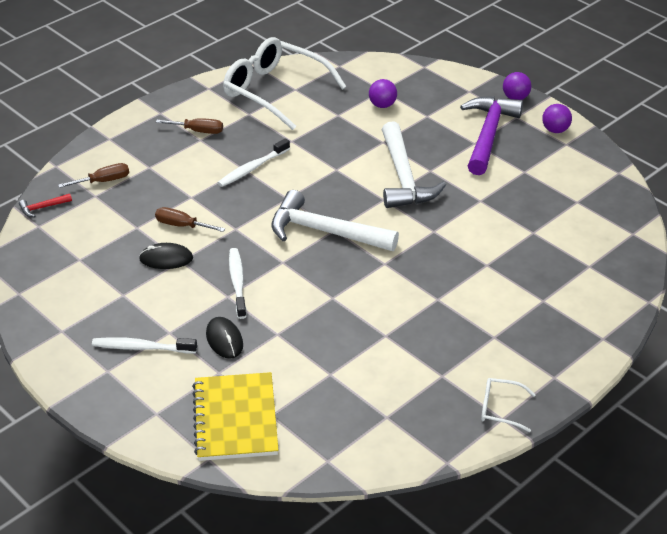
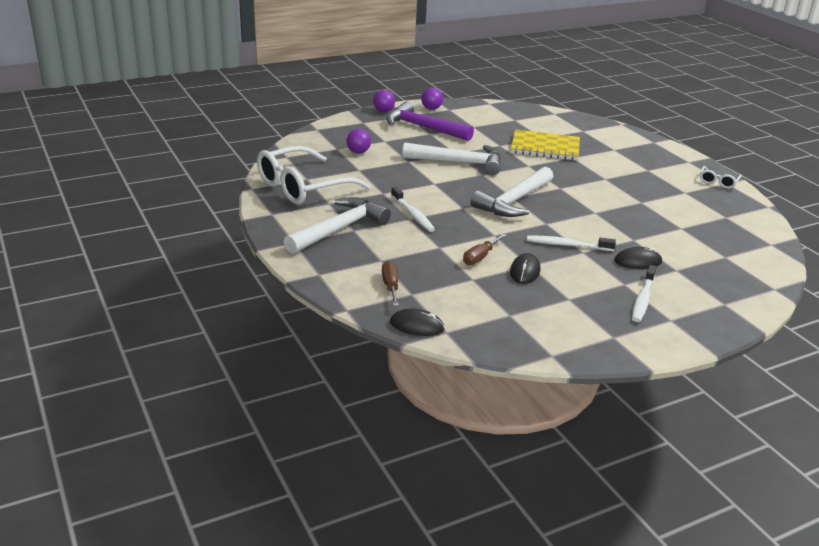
camera: 75 degrees left, 10 degrees down
(42, 208) = (417, 326): red hammer -> black mouse
(198, 131) = (339, 229): brown screwdriver -> white hammer
(235, 419) = (730, 271): yellow notebook -> yellow notebook (545, 147)

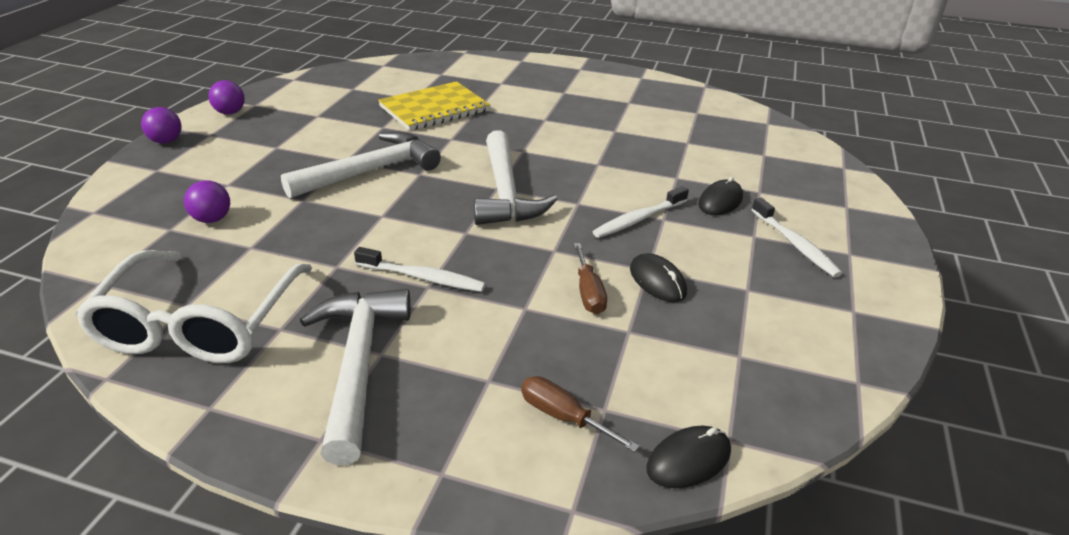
camera: 45 degrees left, 5 degrees up
(423, 127) = (255, 143): purple hammer -> none
(718, 181) = (634, 79): white glasses -> none

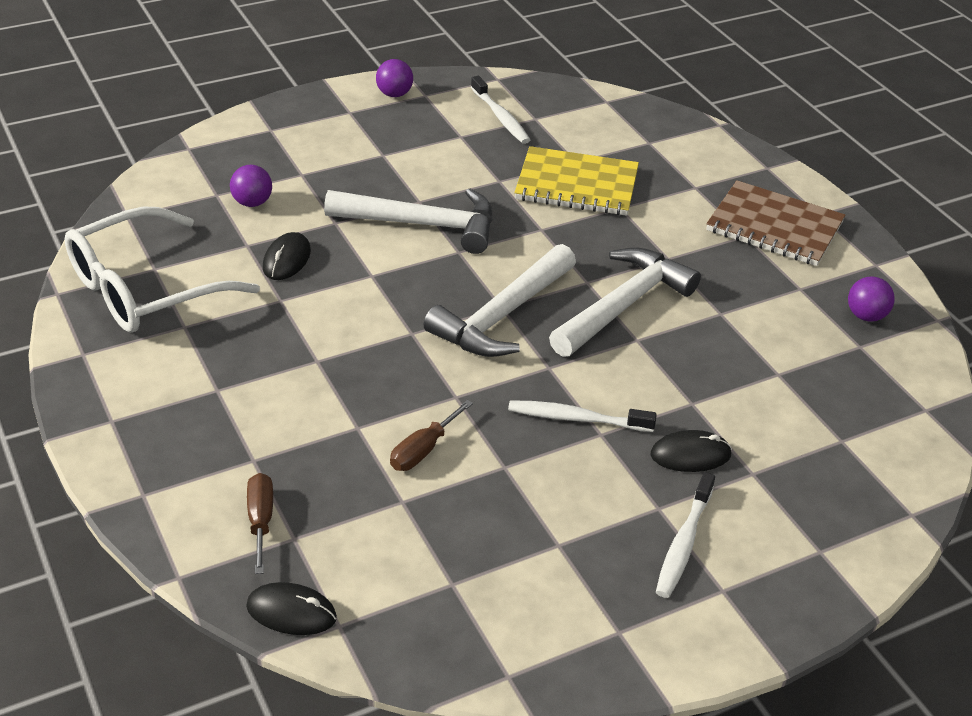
camera: 45 degrees right, 5 degrees up
(166, 141) = (310, 102): purple ball -> purple ball (866, 316)
(358, 365) = (193, 387): white hammer -> white hammer (623, 305)
(422, 277) = (324, 350): white toothbrush -> white toothbrush (500, 117)
(570, 82) = (774, 226): none -> brown notebook
(657, 281) = (494, 481): black mouse -> black mouse (287, 259)

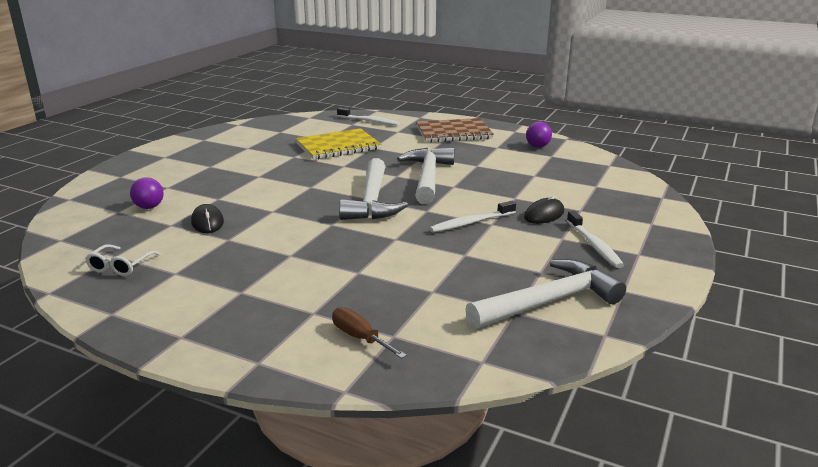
camera: 35 degrees left, 15 degrees down
(146, 288) = (121, 266): white glasses -> white glasses, size x0.43
(291, 612) = (444, 370): black mouse -> none
(394, 94) = (184, 144): purple ball -> none
(423, 225) = (274, 183): white hammer -> white hammer (549, 301)
(423, 450) = (411, 266): brown screwdriver -> none
(500, 117) = (260, 136): white toothbrush -> white toothbrush (369, 121)

